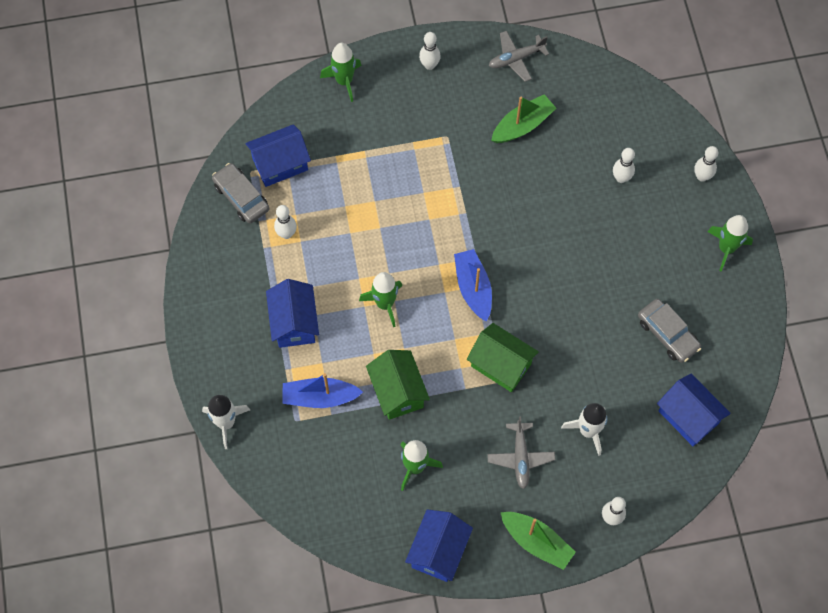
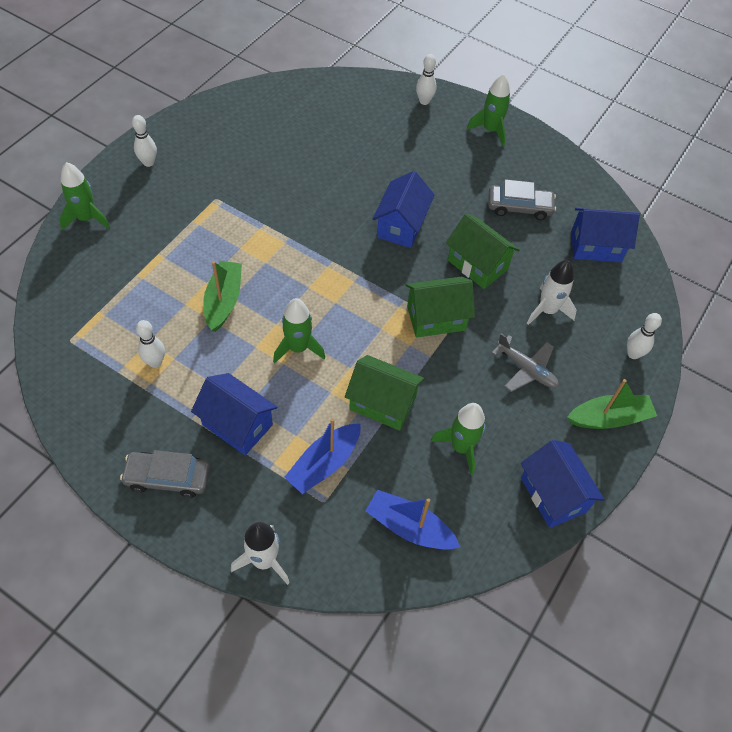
camera: 50 degrees left, 10 degrees down
(241, 197) = (82, 366): grey car -> grey car (168, 477)
(280, 164) = (92, 315): blue house -> blue house (401, 226)
(473, 288) = (354, 283): blue boat -> blue boat (409, 527)
(516, 59) = (212, 117): grey plane -> none
(522, 125) = (266, 153): green boat -> green boat (224, 301)
(578, 352) = (477, 265): none -> green house
(621, 178) = (373, 138): white bowling pin -> none

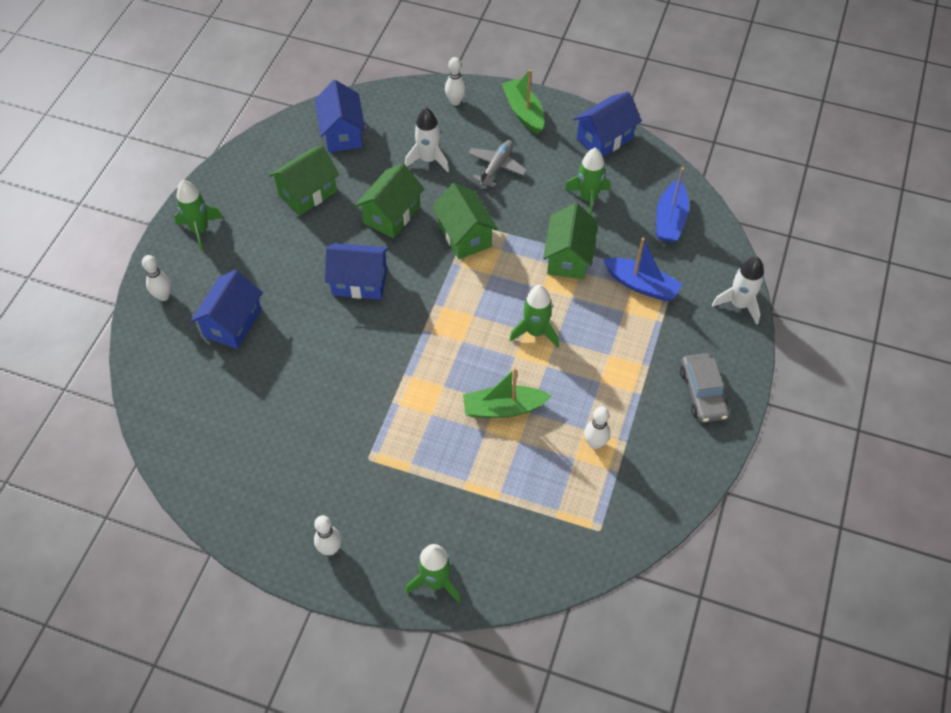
camera: 100 degrees left, 0 degrees up
(237, 425) = (632, 356): blue house -> blue house (233, 323)
(519, 207) = (307, 193): grey car -> green house

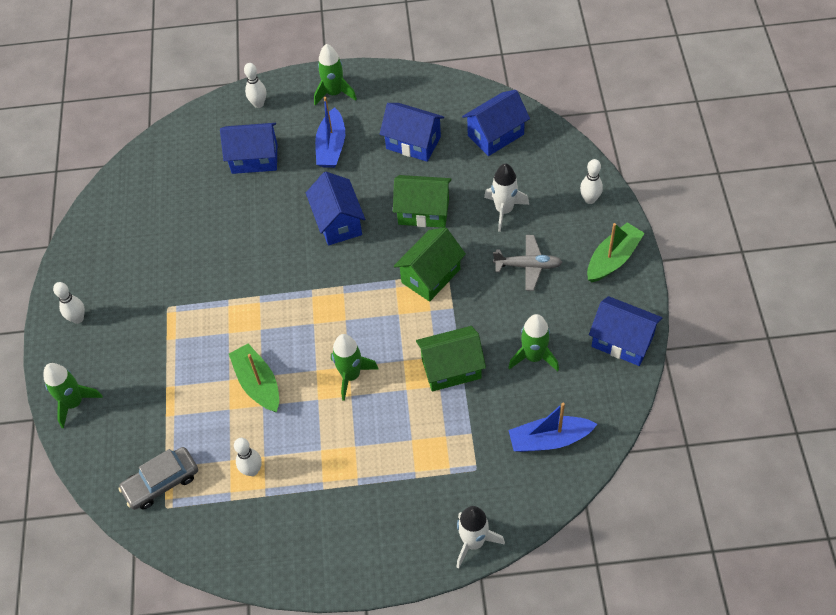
camera: 70 degrees right, 0 degrees up
(307, 193) = (413, 143): green house -> blue house
(641, 285) = (451, 443): blue boat -> blue boat (331, 147)
(702, 393) = (348, 543): grey car -> grey car (161, 482)

